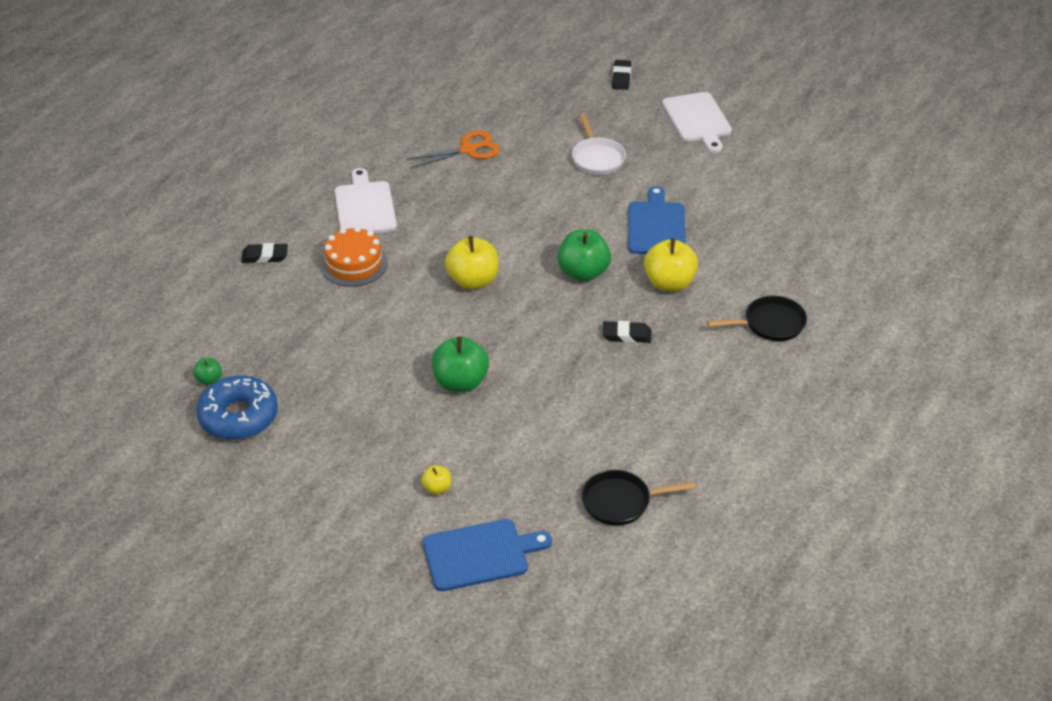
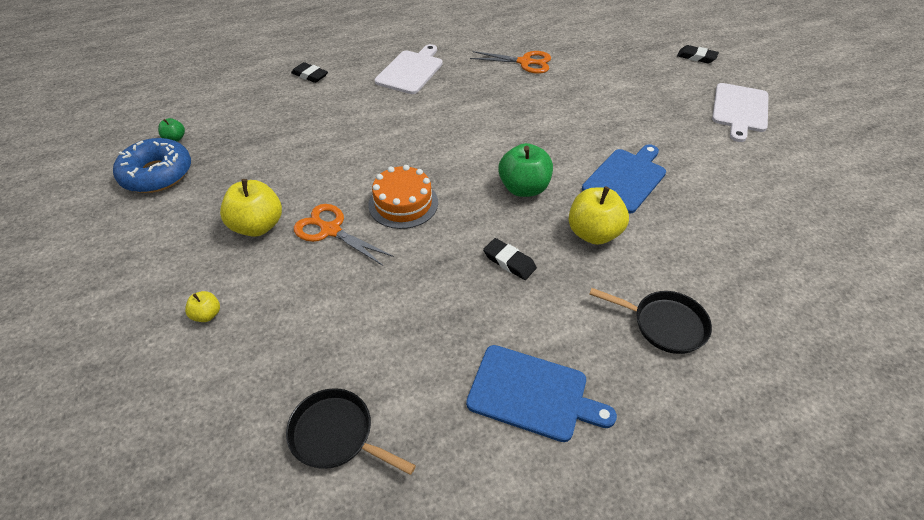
camera: 35 degrees right, 5 degrees up
(354, 264) = (359, 104): orange cake -> orange cake (403, 203)
(460, 382) = (330, 230): green apple -> orange scissors
(473, 281) = (429, 154): yellow apple -> yellow apple (258, 226)
(480, 554) = (162, 406): blue cutting board -> blue cutting board (532, 394)
(597, 158) = (622, 105): white pan -> none
(621, 77) = (696, 57): black eraser -> black eraser turned 75 degrees clockwise

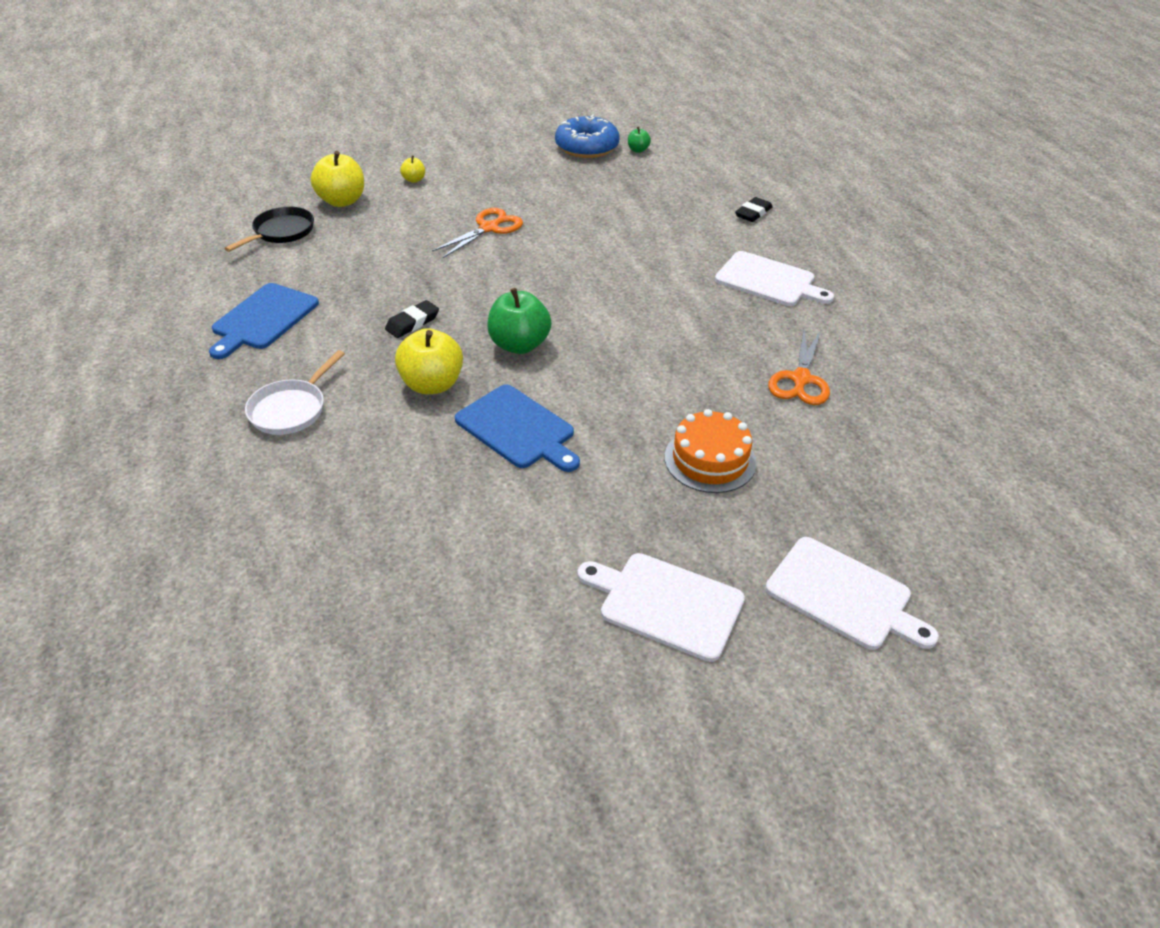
camera: 95 degrees right, 5 degrees down
(258, 226) = (505, 194): yellow apple -> yellow apple (342, 201)
(403, 203) = (515, 266): orange cake -> orange cake (710, 460)
(664, 324) = (291, 409): black pan -> white pan
(696, 57) = (843, 595): black eraser -> white cutting board

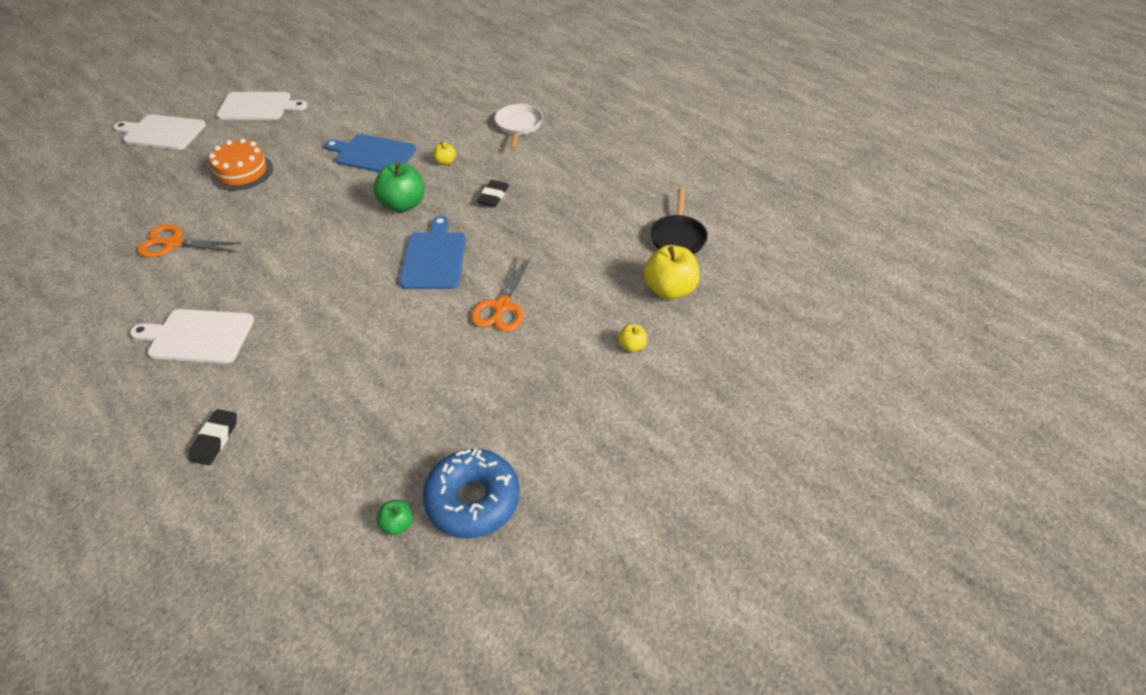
camera: 155 degrees right, 5 degrees up
(263, 319) = (599, 167): blue cutting board -> blue cutting board (434, 258)
(432, 384) = (445, 162): yellow apple -> yellow apple, size x0.49
(800, 379) = (174, 243): orange scissors -> orange scissors turned 75 degrees counterclockwise

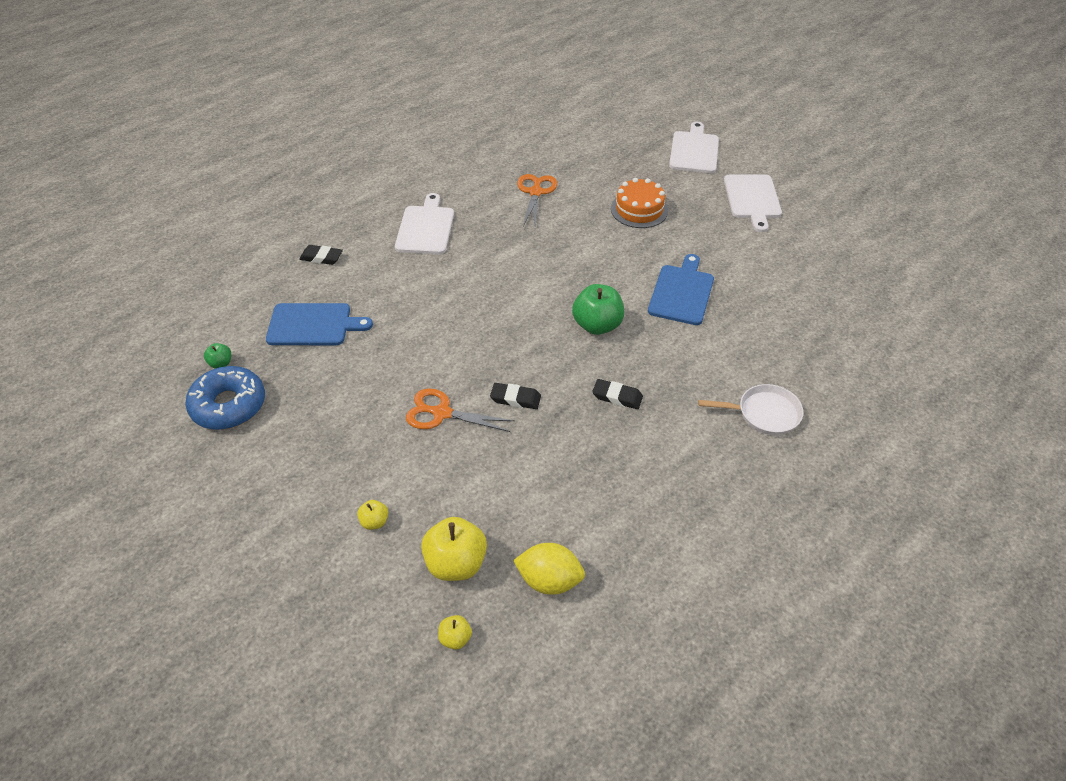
camera: 90 degrees right, 0 degrees up
(434, 258) = (514, 357): blue cutting board -> blue cutting board (313, 325)
(445, 162) = (676, 351): yellow apple -> yellow apple (455, 638)
(489, 257) = (515, 398): none -> black eraser
(678, 237) = (549, 580): black pan -> yellow lemon

